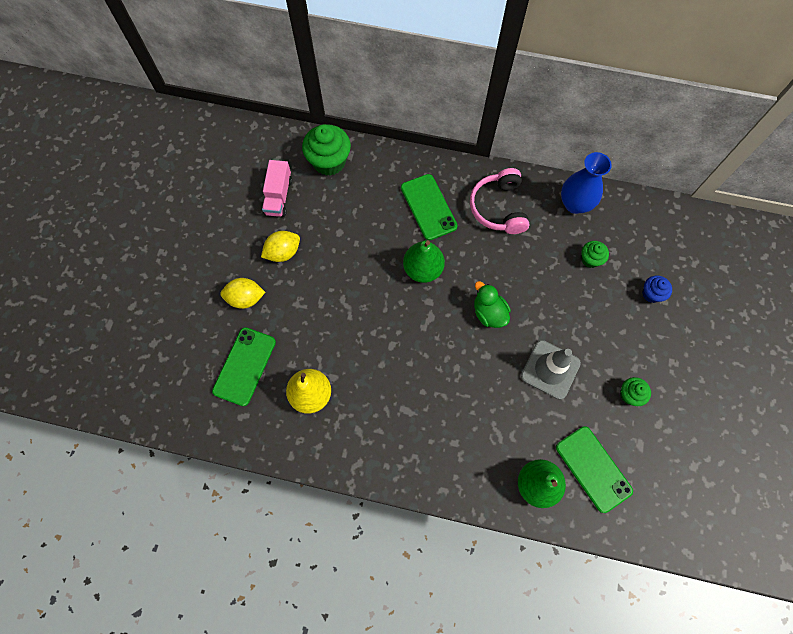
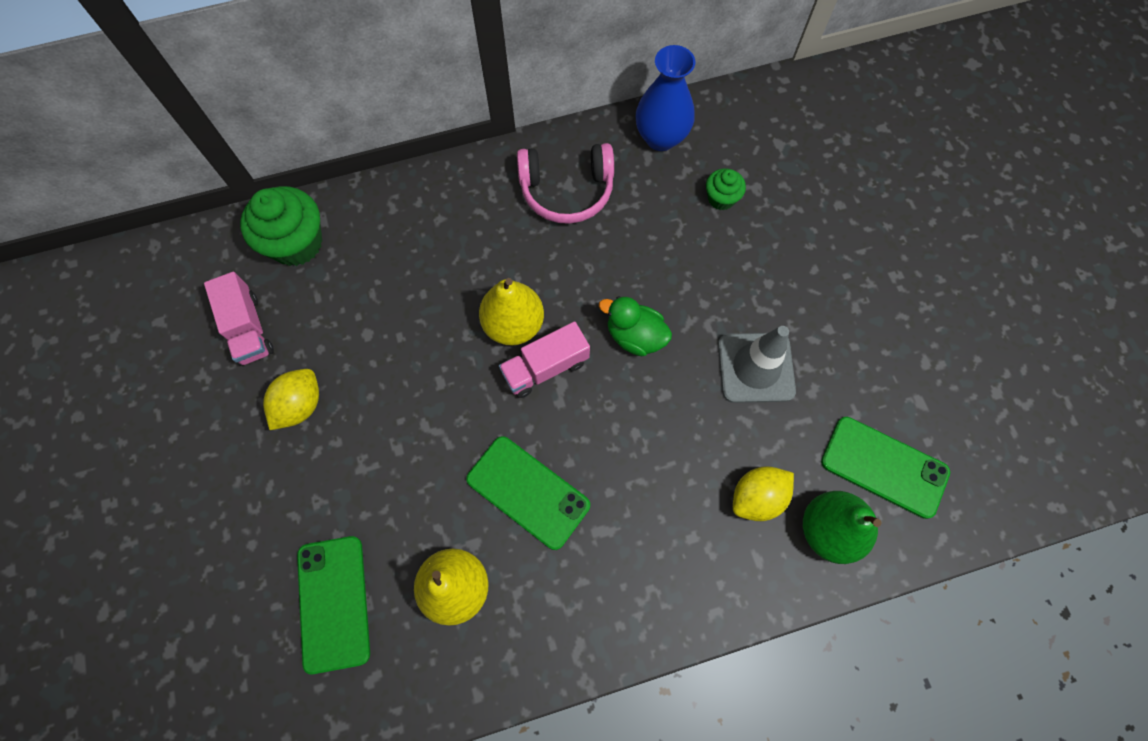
camera: 30 degrees left, 0 degrees up
(246, 298) = (280, 502): yellow lemon -> yellow lemon (757, 497)
(423, 269) = (513, 324): green pear -> yellow pear
(427, 303) = (545, 367): none -> pink truck
(428, 207) = (473, 236): green phone -> green phone (528, 492)
(498, 208) = (567, 191): pink headphones -> pink headphones turned 60 degrees counterclockwise
(629, 395) = (870, 345): green cupcake -> none
(651, 294) = (819, 203): blue cupcake -> none

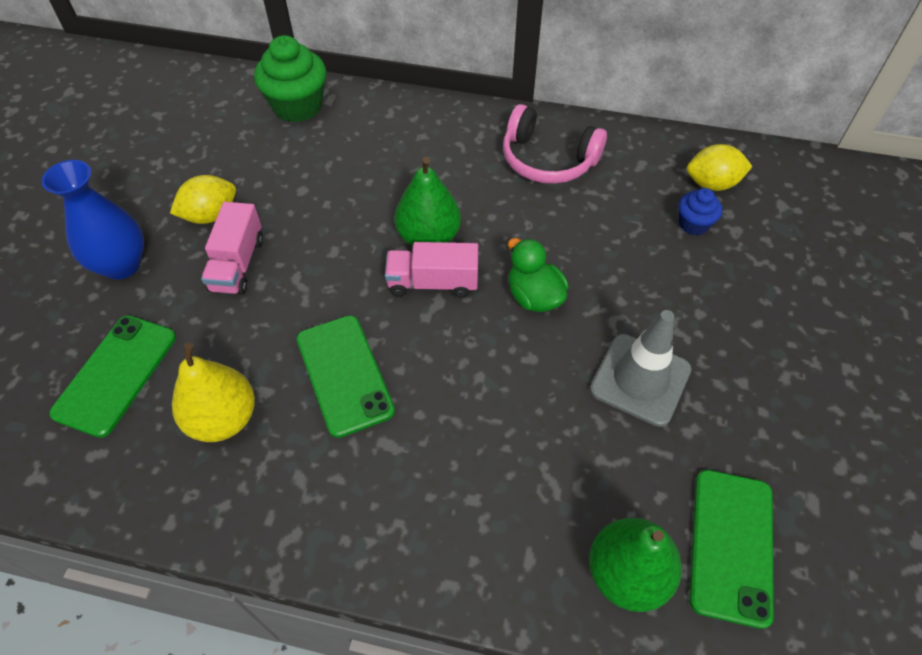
camera: 30 degrees right, 15 degrees down
(248, 328) = (216, 146): pink truck -> pink truck (237, 264)
(513, 324) = (428, 237): yellow pear -> green pear
(661, 138) = (663, 155): blue vase -> blue vase (122, 265)
(721, 198) = (693, 224): green cupcake -> blue cupcake
(757, 497) = (566, 498): yellow lemon -> yellow lemon (712, 184)
(884, 467) = (731, 545): green phone -> green phone turned 45 degrees clockwise

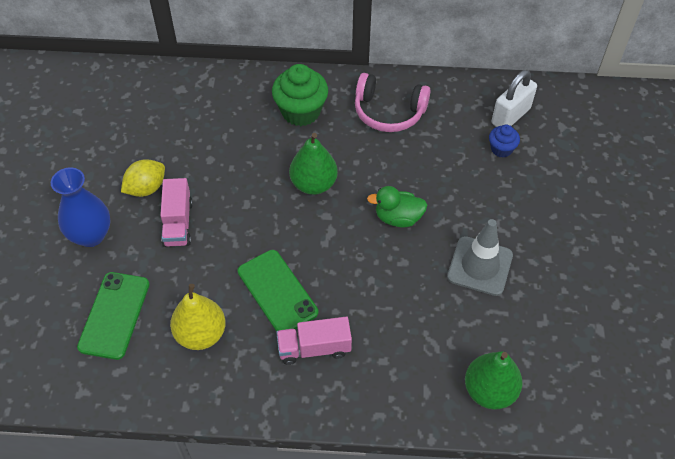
camera: 10 degrees left, 0 degrees up
(297, 106) = (187, 91): green cupcake -> green cupcake (301, 111)
(433, 283) = (324, 218): pink truck -> pink truck (314, 348)
(534, 296) = (398, 218): green duck -> green duck turned 45 degrees counterclockwise
(712, 184) = (510, 116): yellow lemon -> white padlock
(731, 545) = (552, 363): green phone -> none

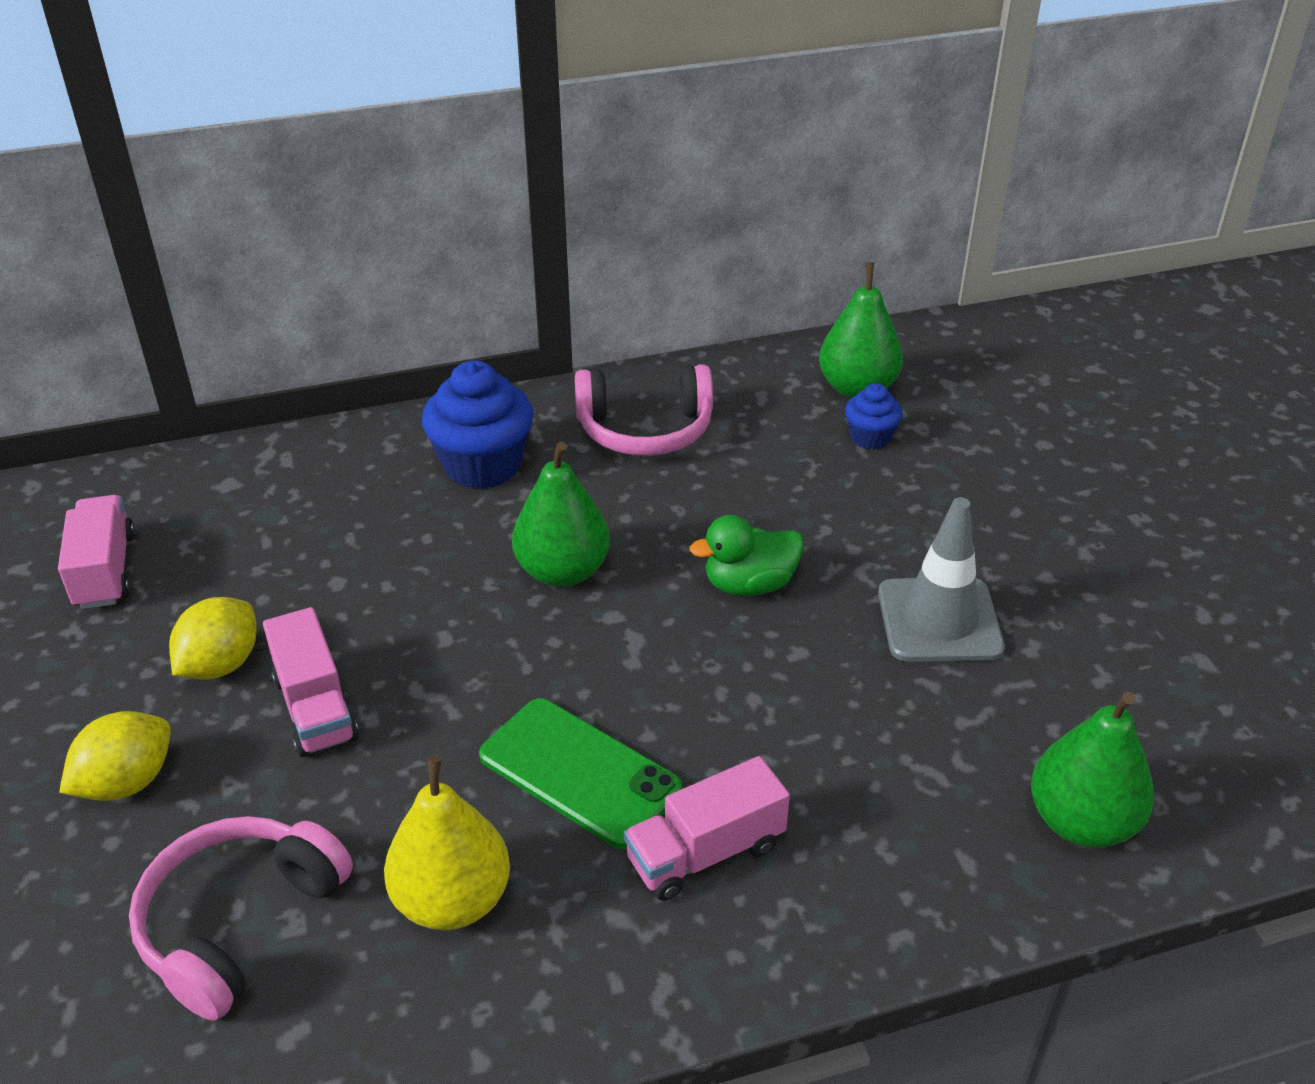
camera: 20 degrees left, 15 degrees down
(91, 235) = (127, 782): blue vase -> yellow lemon
(113, 123) = (105, 571): none -> pink truck
(114, 315) = (239, 922): green phone -> pink headphones
(301, 111) = (482, 465): green cupcake -> blue cupcake
(510, 116) = (857, 388): white padlock -> green pear

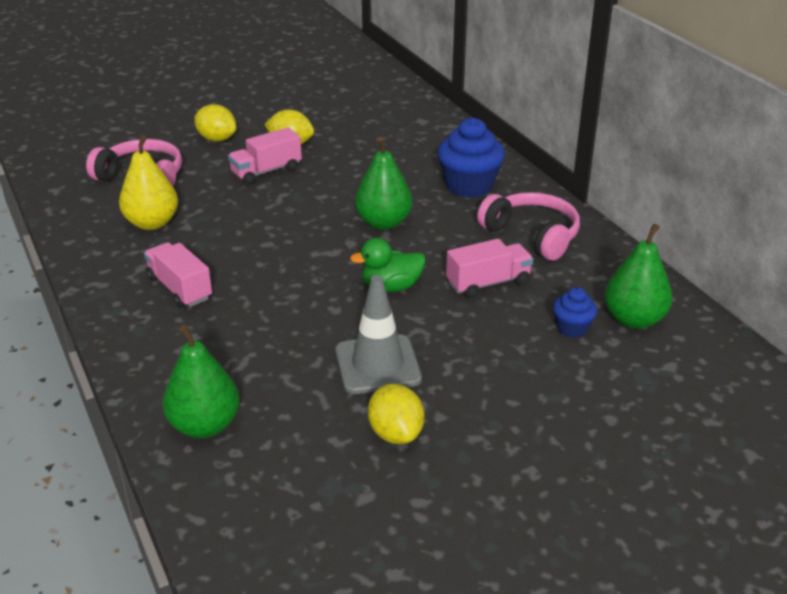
camera: 80 degrees right, 5 degrees down
(105, 571) = (347, 107): pink truck -> pink truck (488, 283)
(579, 772) = (231, 246): green phone -> none
(645, 430) = (532, 235): pink headphones -> pink headphones turned 150 degrees clockwise
(749, 584) = (391, 287): green duck -> green duck turned 75 degrees counterclockwise
(1083, 620) = (395, 433): none -> yellow lemon

